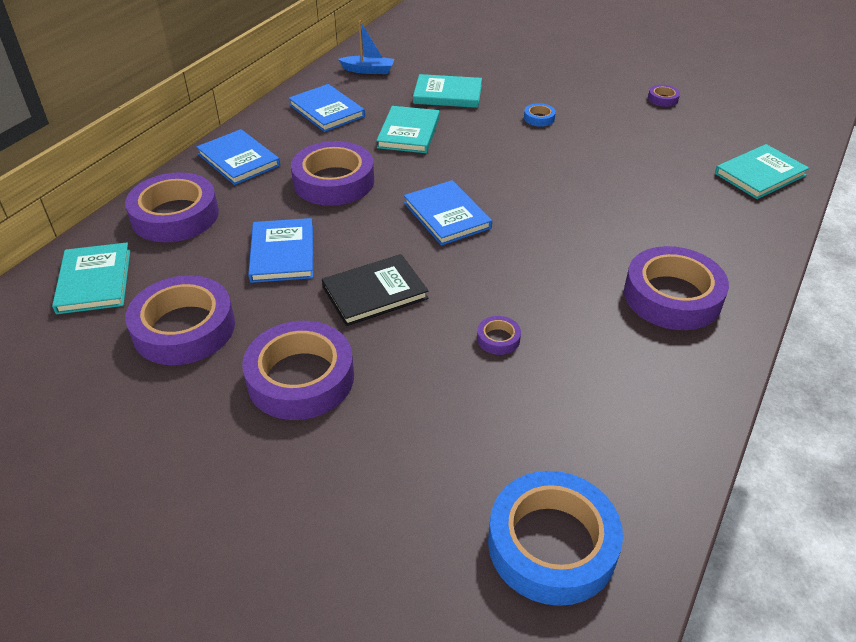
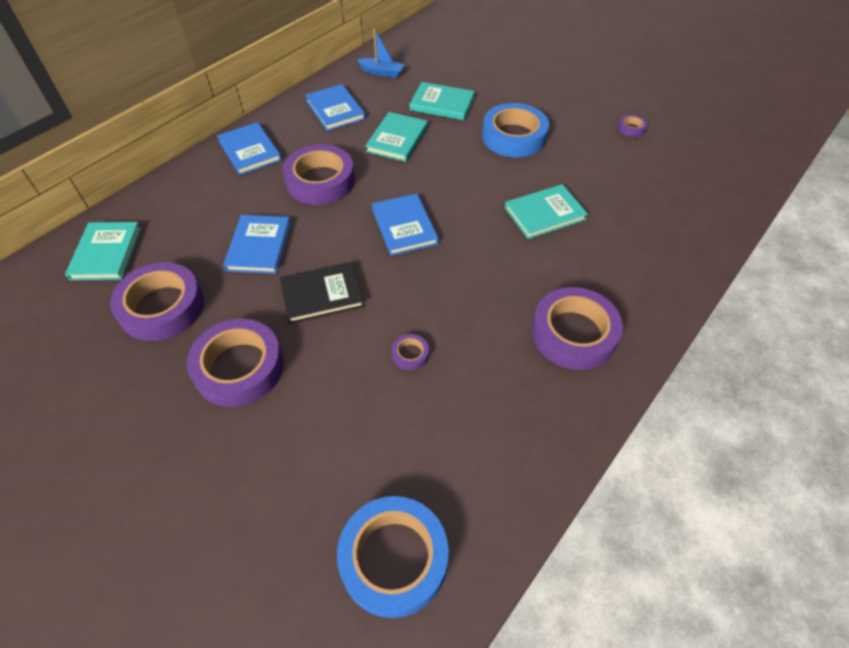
camera: 10 degrees right, 10 degrees up
(175, 215) = (185, 199): purple tape -> none
(539, 118) = (514, 137): blue tape -> blue tape, size x2.35
(760, 174) = (695, 218): turquoise book -> turquoise book (544, 213)

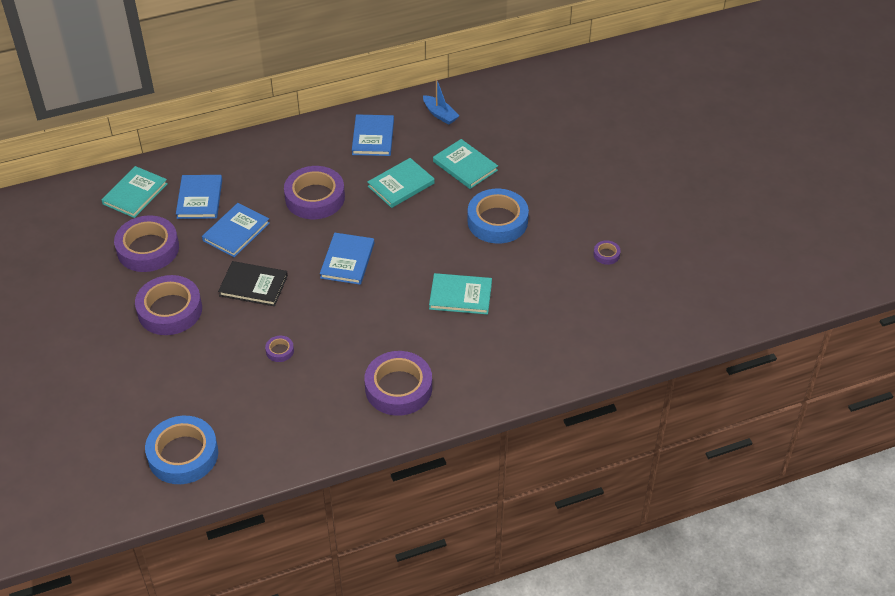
camera: 30 degrees right, 5 degrees down
(250, 151) = (281, 149): blue book -> blue book (199, 199)

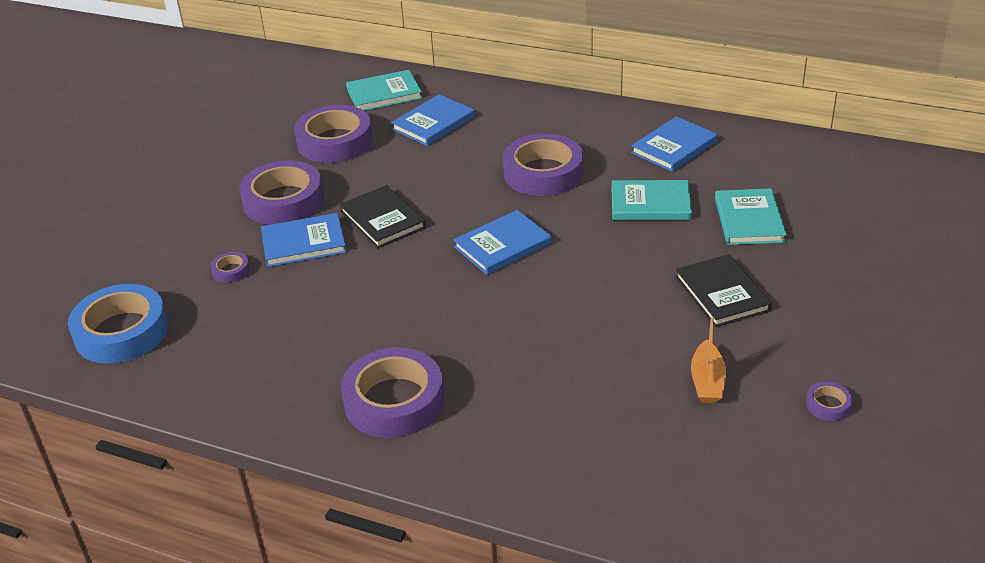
camera: 45 degrees right, 10 degrees down
(236, 232) = (429, 166): blue book -> blue book (304, 243)
(280, 351) = (328, 291): purple tape -> purple tape (231, 271)
(440, 114) = (778, 158): blue boat -> none
(460, 296) = (582, 347): turquoise book -> none
(497, 221) = (722, 294): blue tape -> black book
(541, 276) = (707, 381): none -> orange boat

